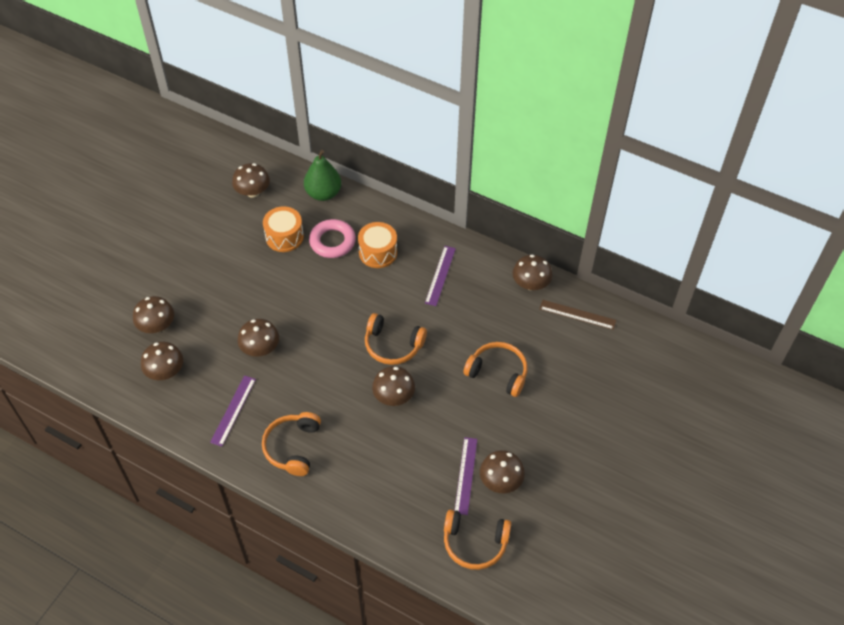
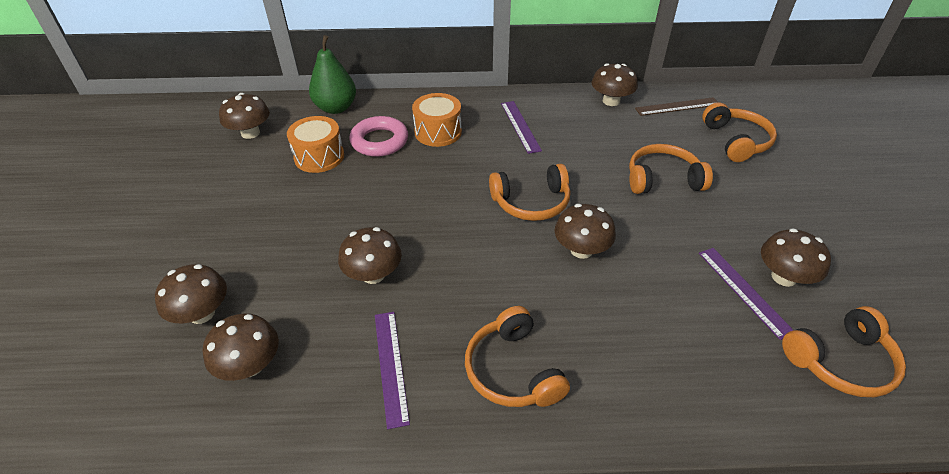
camera: 30 degrees left, 10 degrees down
(587, 368) = (736, 141): none -> orange headphones

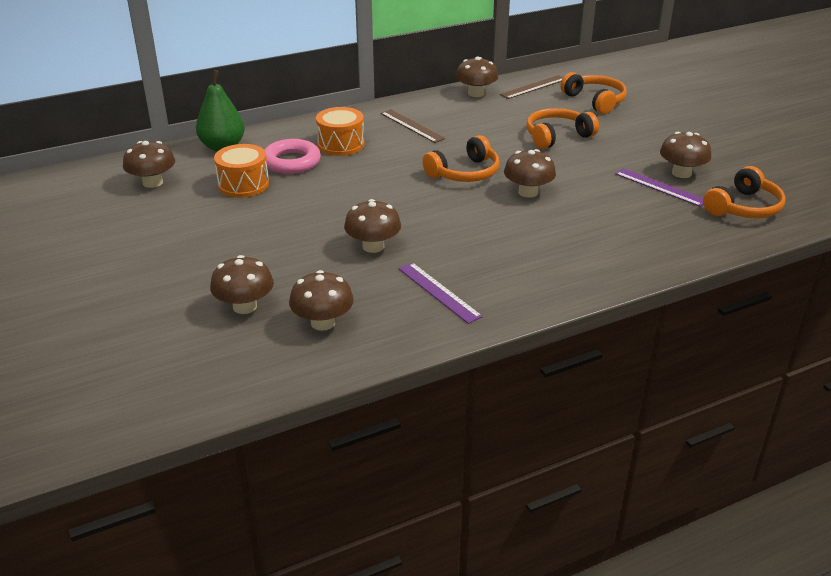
camera: 25 degrees left, 10 degrees down
(512, 370) = (532, 269): orange headphones -> none
(520, 126) = (412, 126): purple ruler -> brown ruler

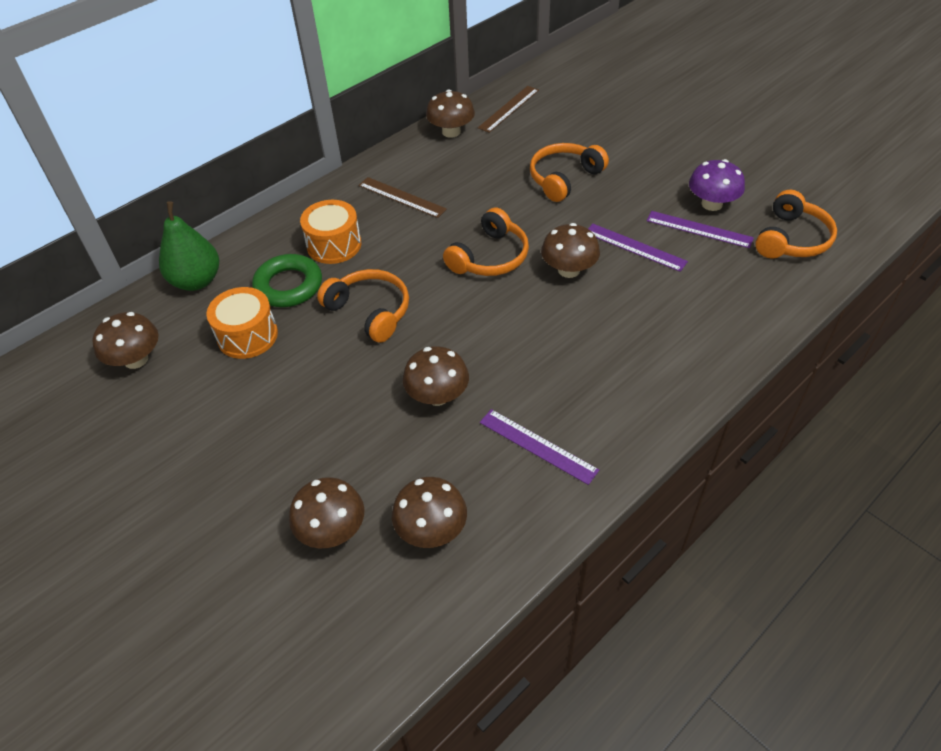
camera: 15 degrees left, 15 degrees up
(291, 162) = (288, 286): pink ring -> green ring
(595, 101) = (581, 116): orange headphones -> orange headphones (370, 311)
(595, 188) = (635, 247): none -> purple ruler
(681, 173) = (712, 204): brown mushroom -> purple mushroom

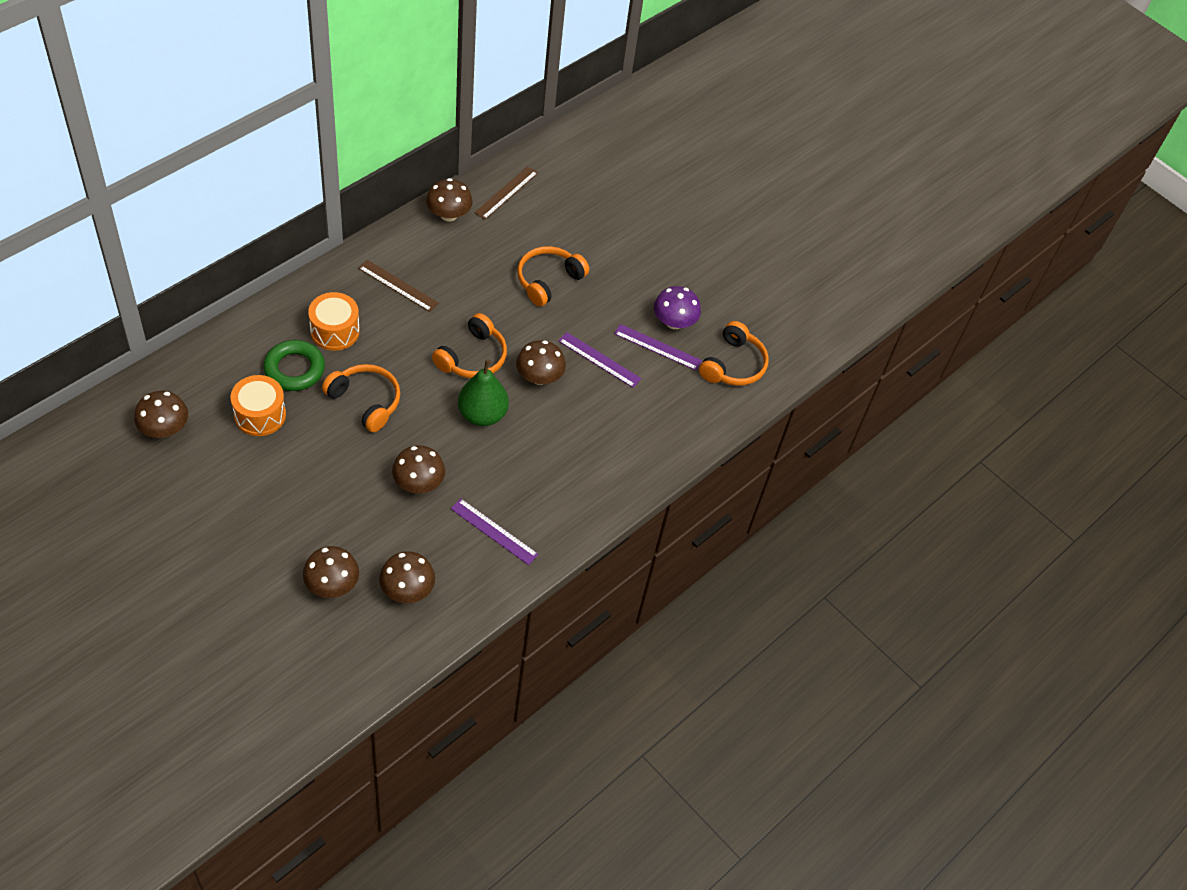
camera: 10 degrees left, 5 degrees up
(197, 281) = (211, 356): green pear -> green pear (482, 414)

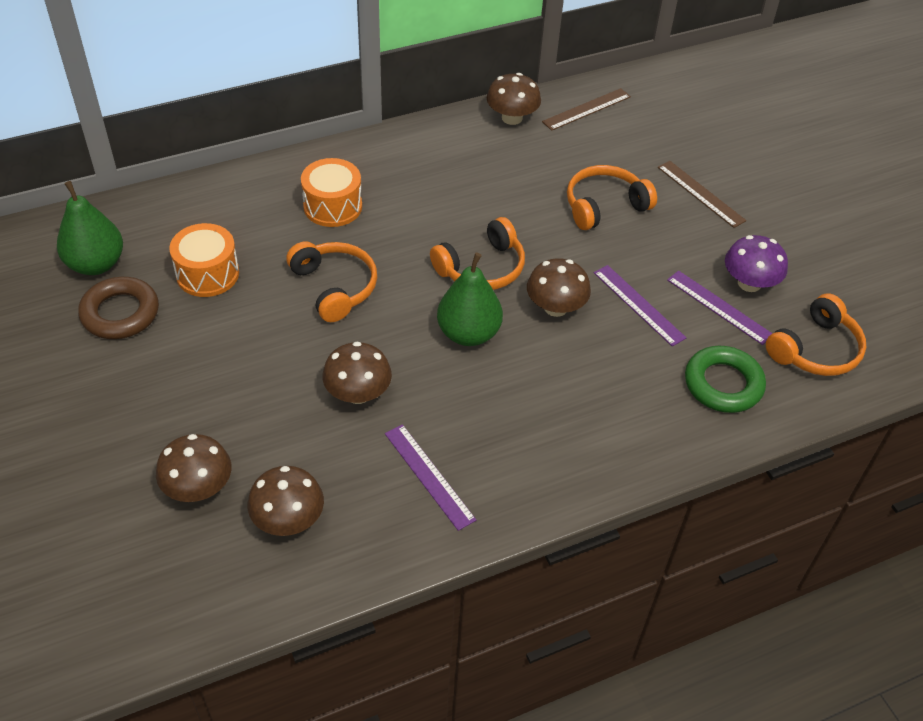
camera: 25 degrees right, 5 degrees down
(164, 428) = (96, 264): brown mushroom -> green pear
(206, 465) = (120, 313): none -> brown ring
(294, 369) = (269, 235): green ring -> green ring (723, 384)
(398, 285) = (425, 176): brown ruler -> brown ruler (701, 193)

